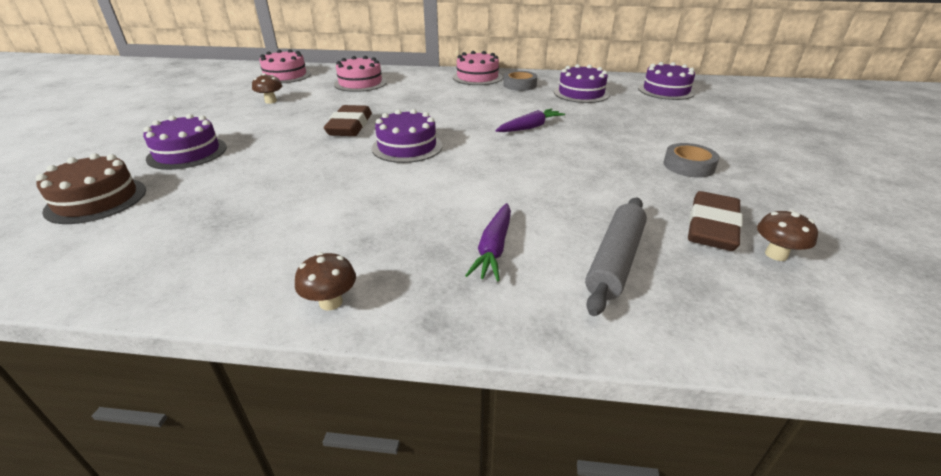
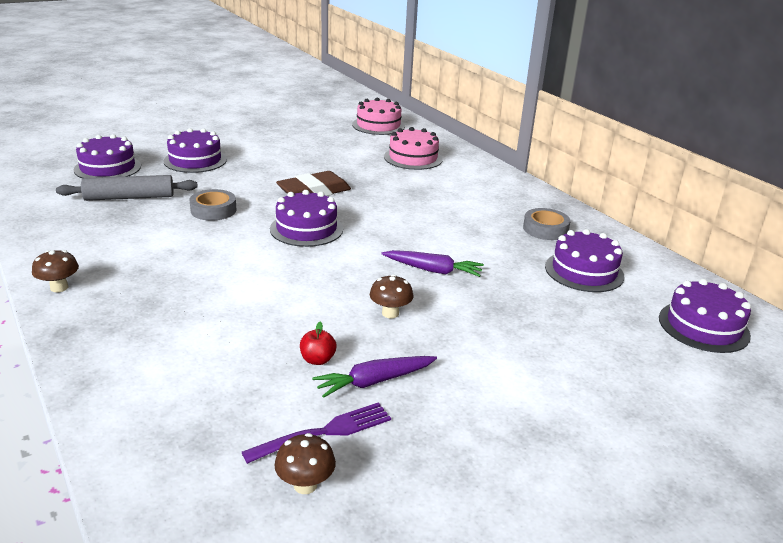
camera: 50 degrees right, 5 degrees down
(96, 200) = (107, 168): brown cake -> purple cake
(271, 101) = (317, 144): brown mushroom -> brown mushroom (390, 313)
(477, 77) = (527, 201): pink cake -> none
(494, 248) = (175, 324): purple carrot -> purple carrot (374, 381)
(611, 201) = (317, 360): none -> red apple
(615, 260) = (207, 387): grey rolling pin -> grey rolling pin (129, 197)
(688, 166) = (463, 391): grey tape -> grey tape (213, 210)
(711, 227) = (324, 432): brown eraser -> purple fork

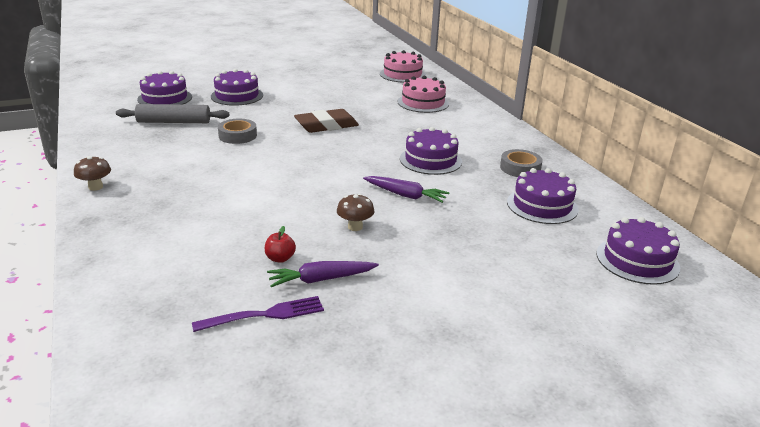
camera: 10 degrees right, 0 degrees up
(305, 485) = (234, 353): brown mushroom -> none
(306, 229) = (309, 155): purple cake -> purple cake (430, 160)

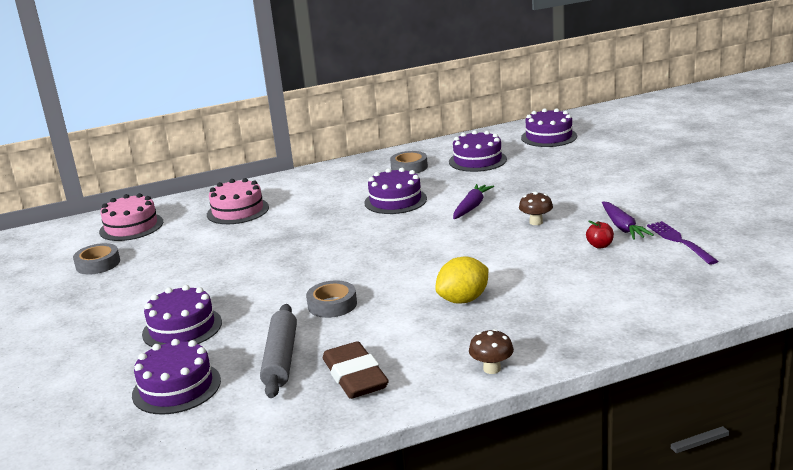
camera: 85 degrees left, 5 degrees down
(210, 182) = (463, 300): none -> yellow lemon
(326, 126) = (303, 256): brown eraser -> brown eraser (355, 376)
(344, 70) = (98, 264): none -> grey tape

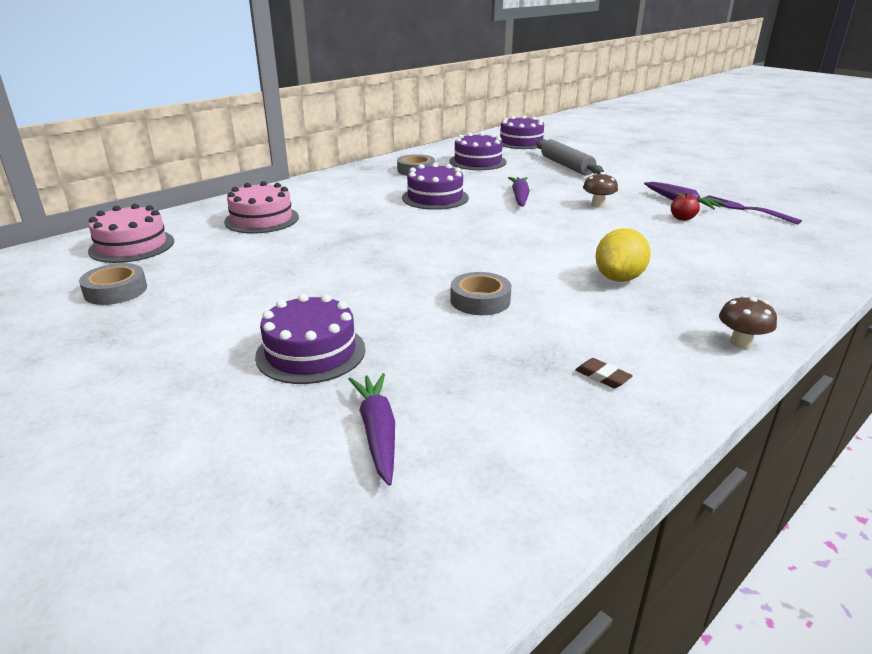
camera: 25 degrees left, 5 degrees up
(176, 387) = (377, 432): purple cake -> purple carrot
(281, 358) = (485, 370): grey rolling pin -> grey rolling pin (566, 166)
(355, 376) = (602, 377): brown eraser -> brown eraser, size x0.43

